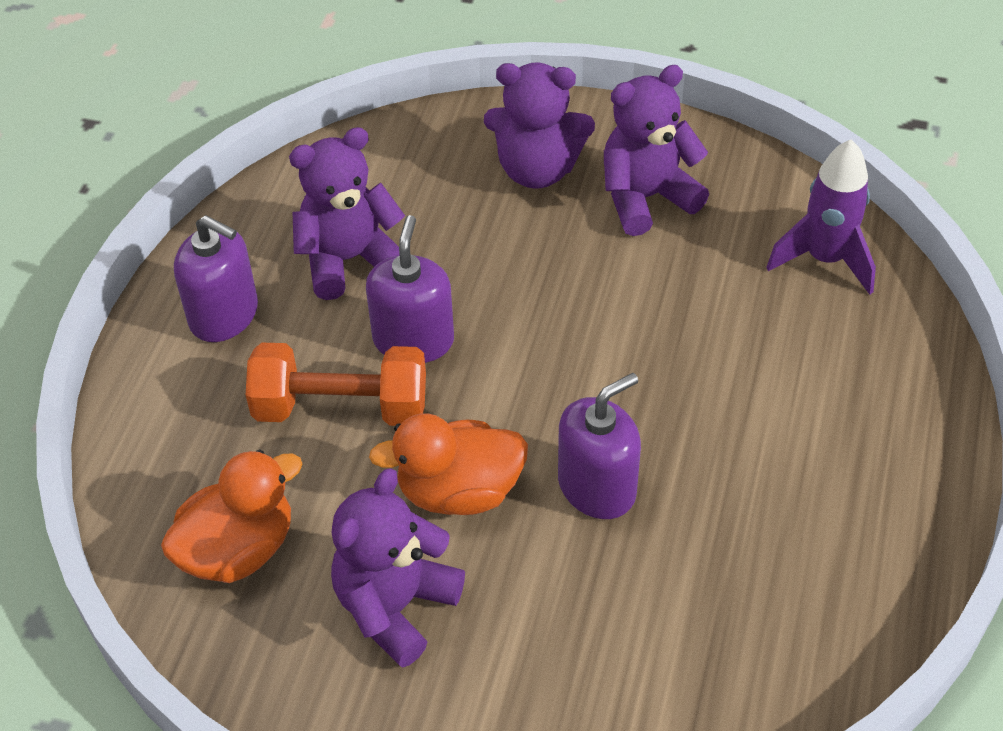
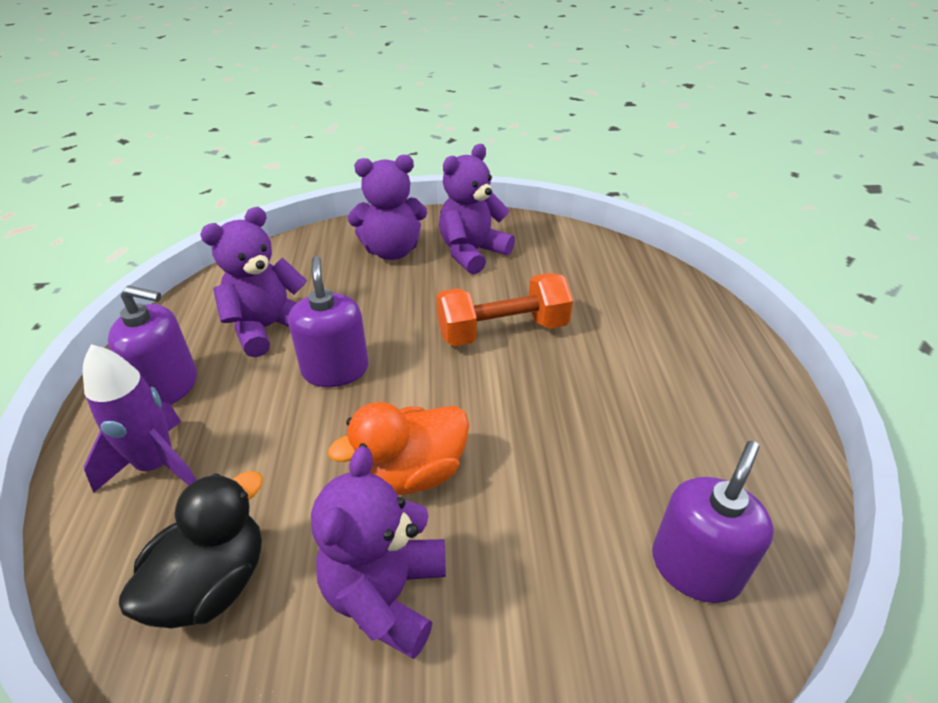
camera: 20 degrees left, 10 degrees down
(238, 549) = (212, 584): orange duck -> black duck
(341, 407) = (287, 432): orange dumbbell -> orange dumbbell (502, 331)
(597, 487) = (524, 440): purple soap dispenser -> purple soap dispenser (695, 567)
(825, 259) = (604, 264): purple rocket -> purple rocket (158, 466)

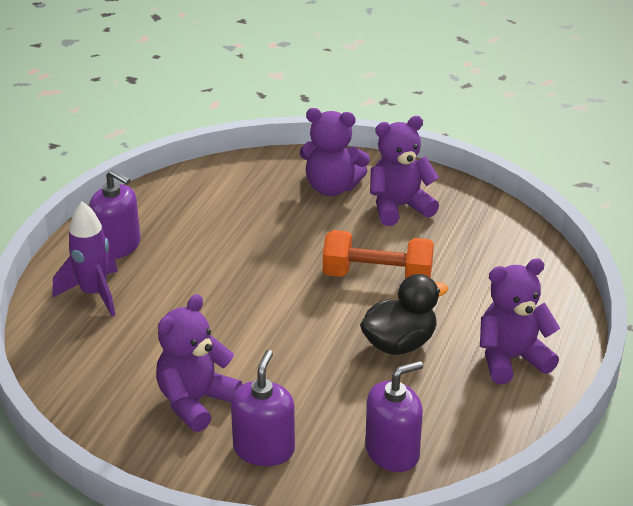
camera: 25 degrees right, 5 degrees down
(212, 584) = (102, 365): black duck -> black duck (399, 344)
(268, 328) = (202, 224): purple teddy bear -> purple teddy bear (511, 359)
(335, 369) = (235, 268): purple soap dispenser -> purple soap dispenser (264, 449)
(411, 473) = (248, 347): orange duck -> none

